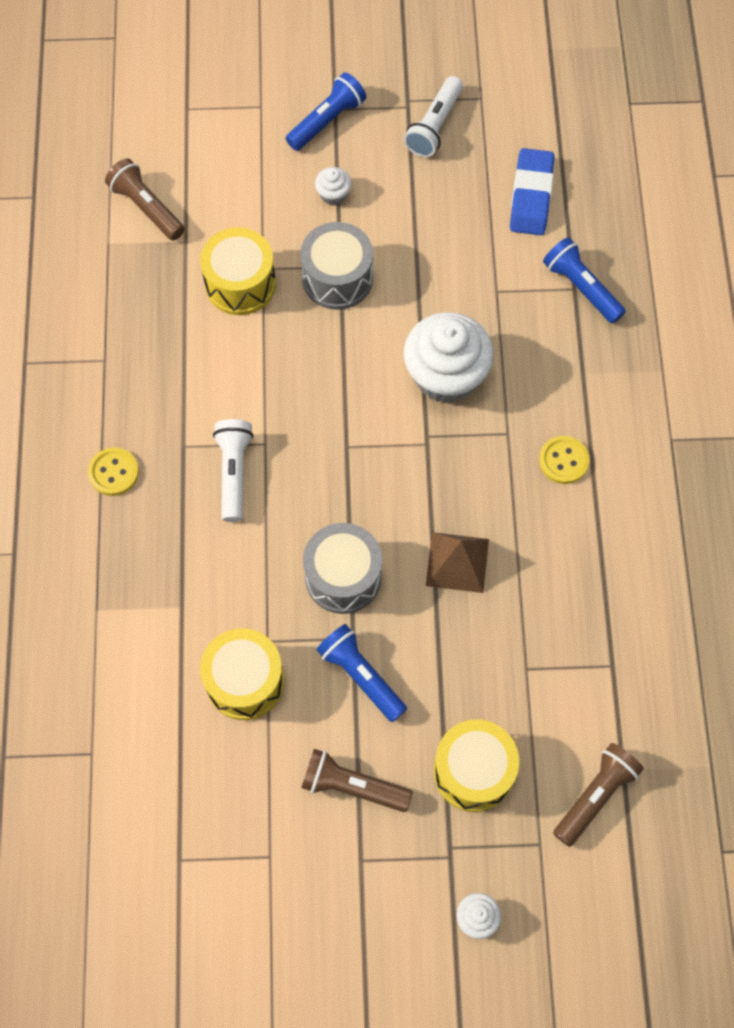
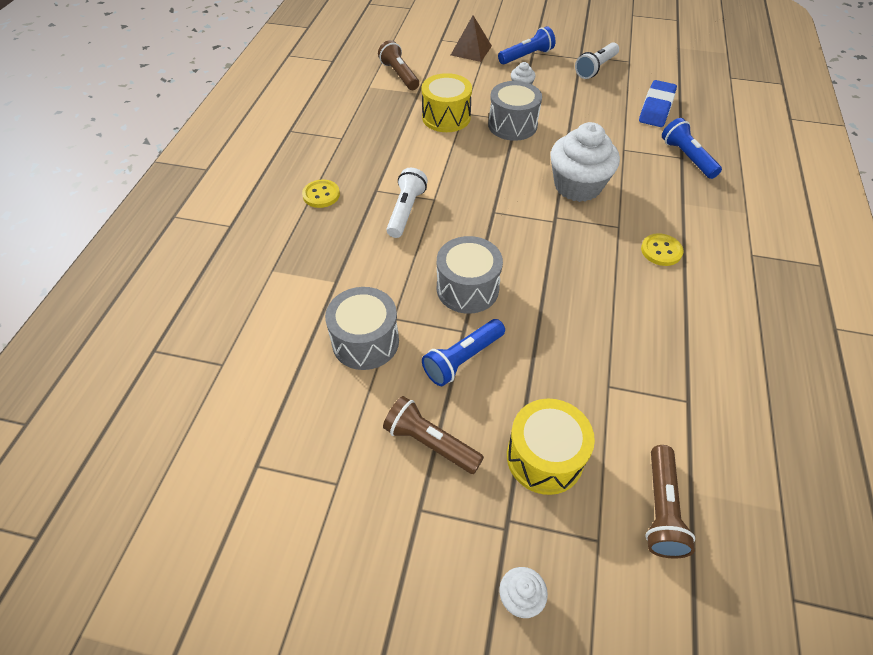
camera: 15 degrees right, 15 degrees down
(245, 681) = (365, 341): yellow drum -> grey drum
(361, 676) = (462, 359): blue flashlight -> blue flashlight turned 105 degrees counterclockwise
(457, 562) = (562, 297): brown pyramid -> brown pyramid (471, 50)
(595, 796) = (661, 509): brown flashlight -> brown flashlight turned 135 degrees clockwise

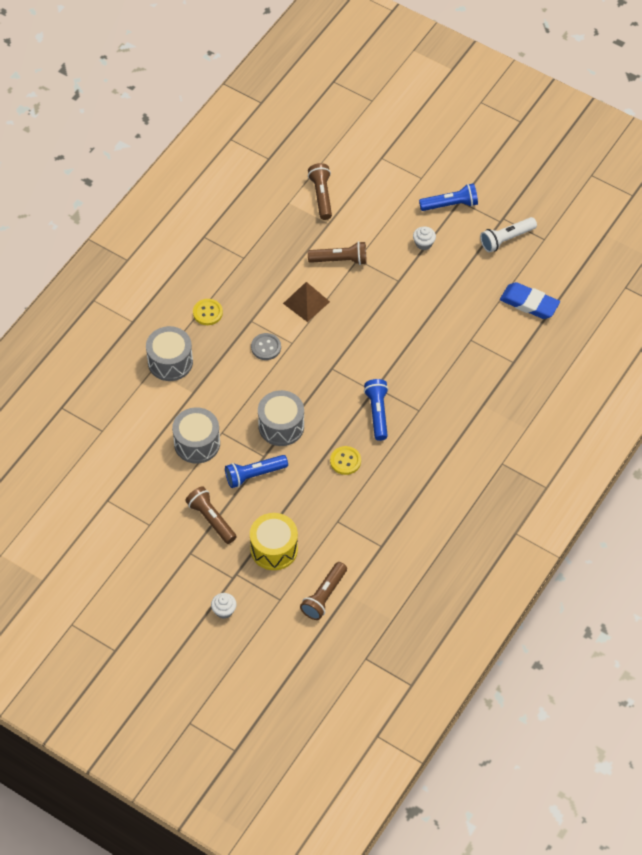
camera: 20 degrees right, 5 degrees up
(406, 211) = (266, 347): white flashlight -> grey button
(446, 117) = (340, 260): yellow drum -> brown flashlight
(471, 50) = (402, 181): brown pyramid -> brown pyramid (306, 302)
(512, 125) = (392, 286): grey drum -> grey drum (170, 362)
(577, 186) = (409, 364): white cupcake -> none
(656, 108) = (529, 303): blue eraser -> blue eraser turned 75 degrees clockwise
(661, 251) = (436, 440): yellow button -> yellow button (345, 461)
(687, 157) = (517, 363): blue flashlight -> blue flashlight (377, 413)

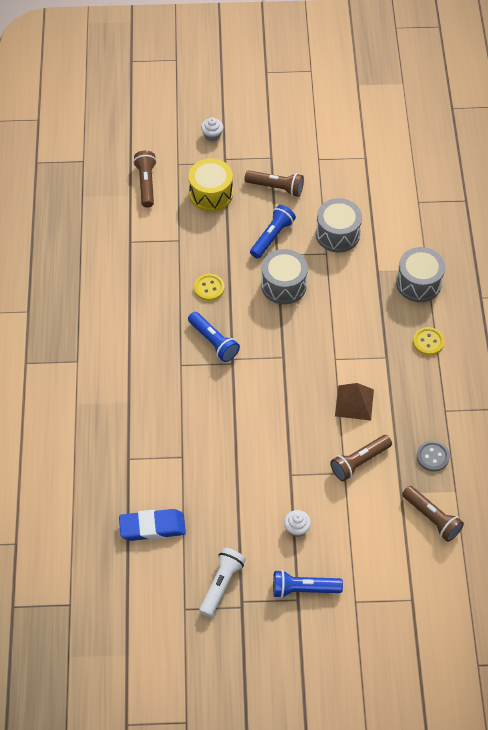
camera: 145 degrees right, 0 degrees up
(266, 347) = (353, 342): grey button -> grey button (432, 456)
(450, 205) = (303, 589): blue flashlight -> blue flashlight turned 45 degrees clockwise

